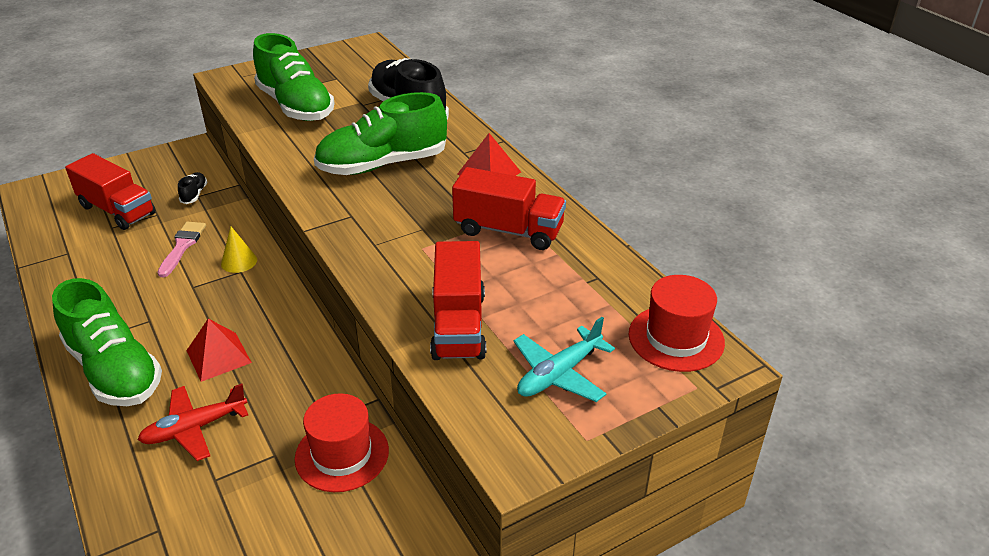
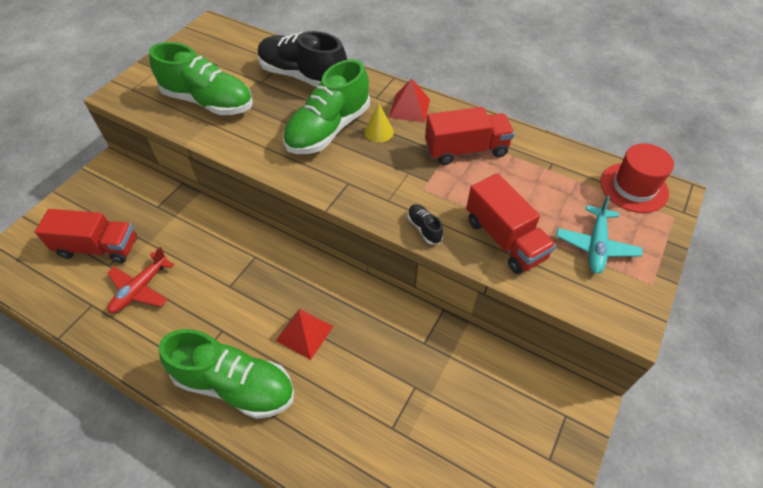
camera: 30 degrees left, 15 degrees up
(182, 246) = (187, 256): pink brush -> none
(194, 194) = (153, 206): black shoe -> black shoe (424, 228)
(194, 428) = (341, 398): red plane -> red plane (140, 289)
(239, 261) = (246, 249): yellow cone -> yellow cone (379, 132)
(342, 454) = (457, 362): red hat -> none

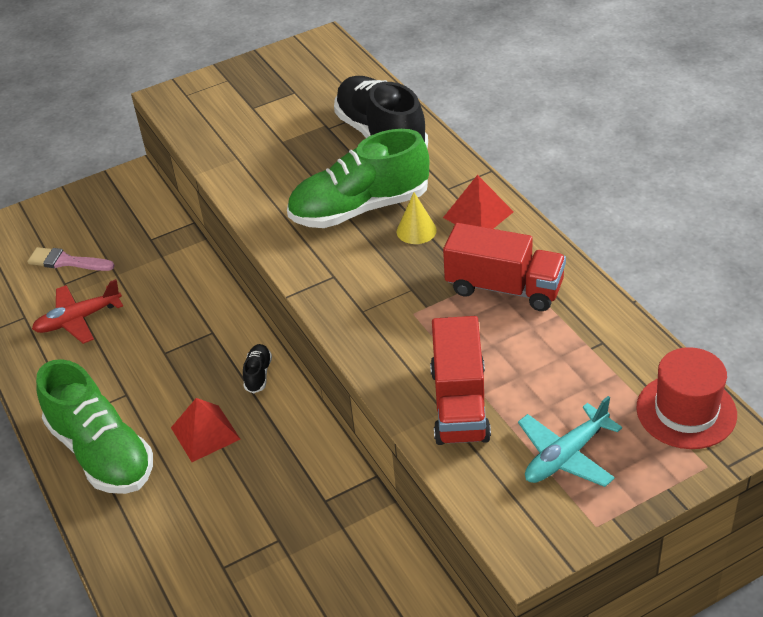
camera: 35 degrees right, 10 degrees down
(98, 247) = (66, 261): red truck -> pink brush
(208, 102) = (254, 134): green shoe -> none
(424, 228) = (376, 356): black shoe -> black shoe (258, 374)

